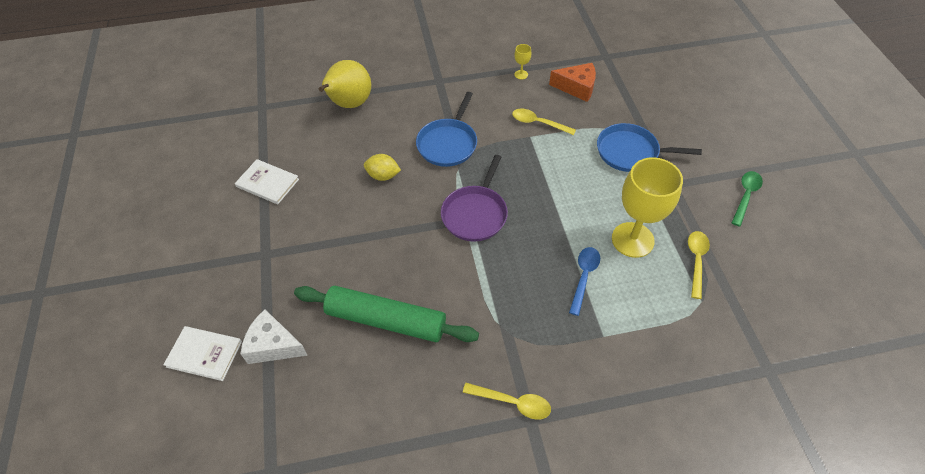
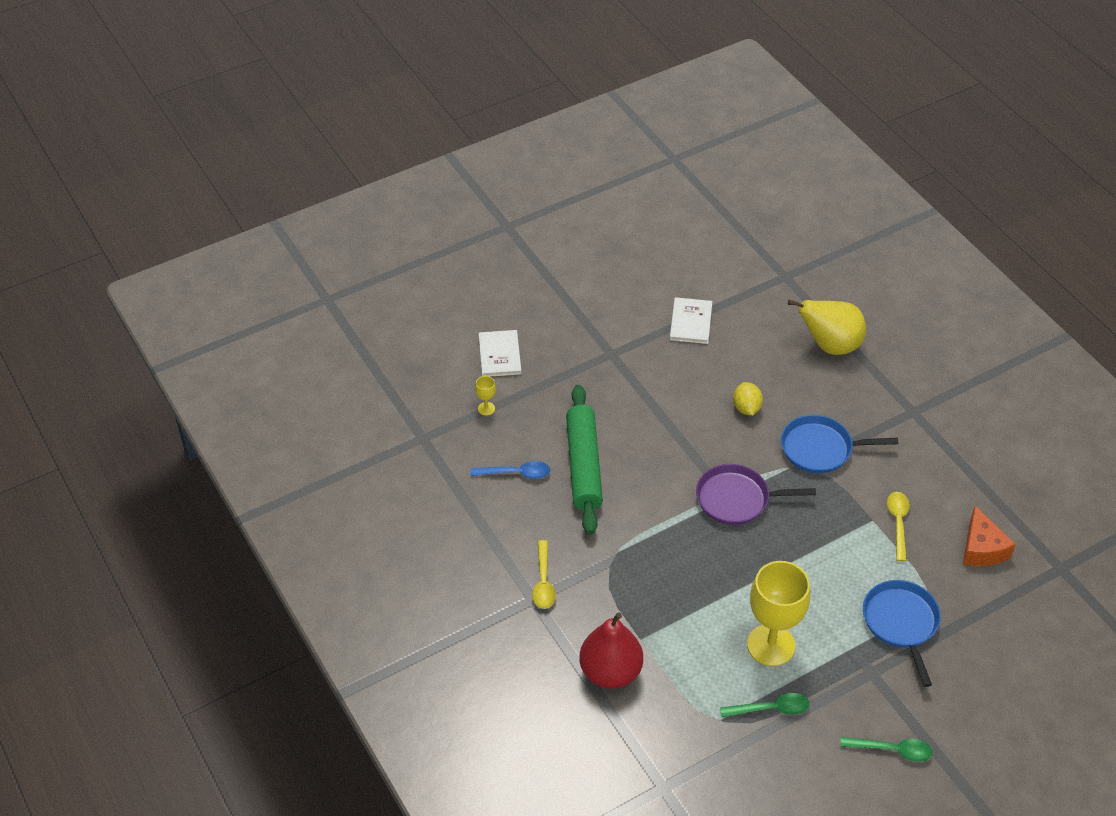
camera: 70 degrees right, 5 degrees down
(273, 345) = (526, 396): white cheese -> none
(521, 74) = (971, 487): yellow goblet -> yellow goblet (486, 408)
(584, 277) = (702, 610): blue spoon -> blue spoon (516, 473)
(635, 374) = (610, 672): none -> red pear
(696, 261) = (771, 709): yellow spoon -> green spoon

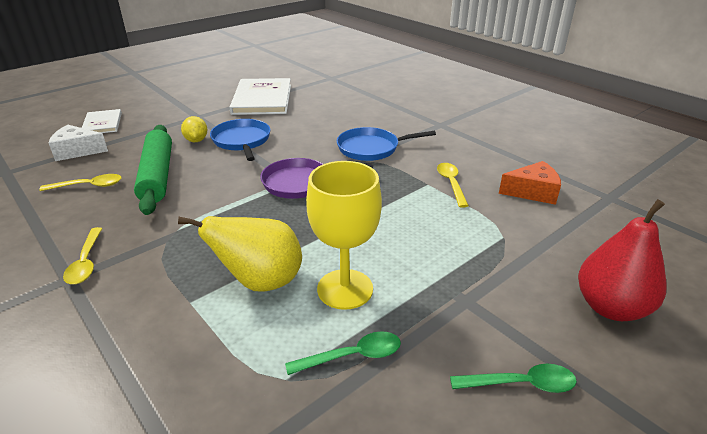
camera: 10 degrees left, 15 degrees down
(486, 408) = (77, 151): yellow goblet -> white cheese
(516, 473) = (88, 186): blue spoon -> yellow spoon
(610, 672) = (143, 342): red pear -> red pear (610, 307)
(690, 322) = (262, 99): white book -> white book, size x1.81
(746, 408) = (307, 133): yellow lemon -> yellow lemon (196, 140)
(830, 345) = (368, 101): yellow pear -> yellow pear (260, 282)
(901, 623) = (481, 253): blue pan -> blue pan (242, 141)
(981, 548) = (532, 192): orange cheese -> orange cheese turned 75 degrees counterclockwise

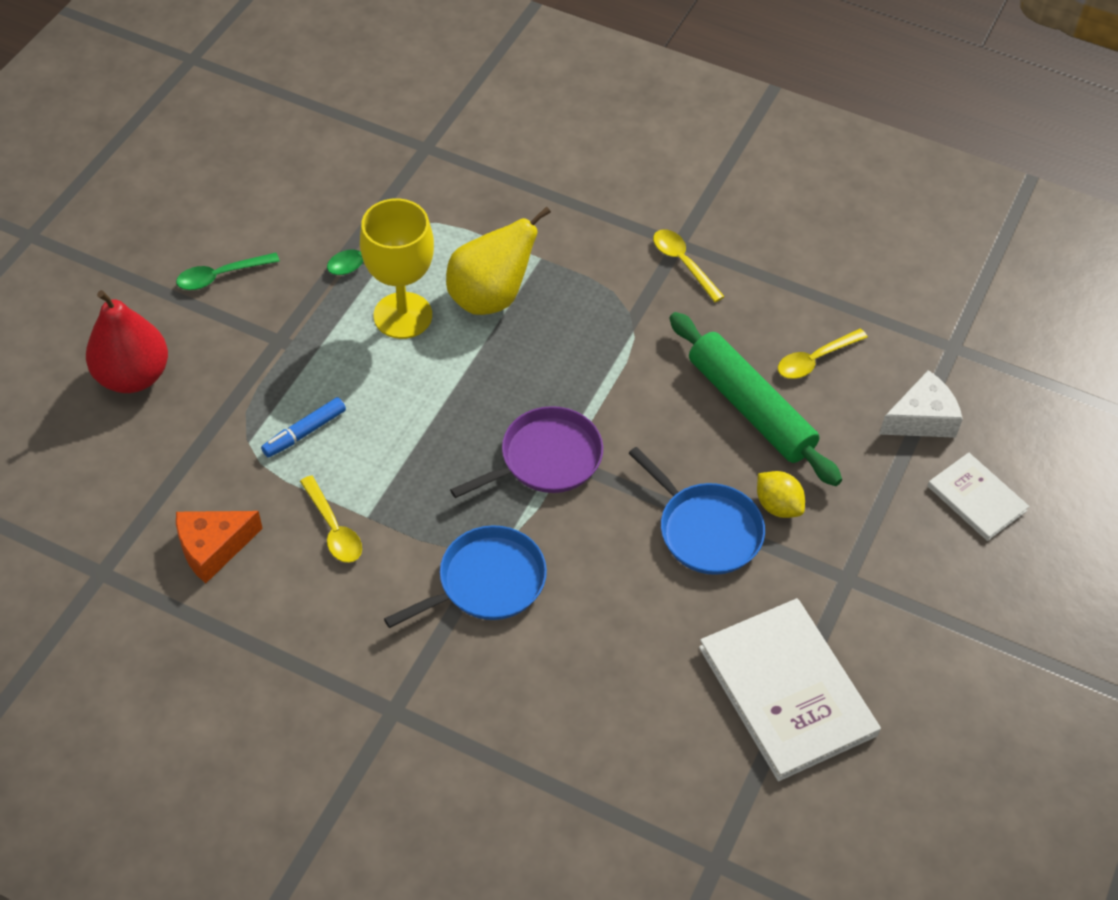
camera: 155 degrees right, 20 degrees up
(458, 232) = (305, 432): none -> blue marker

